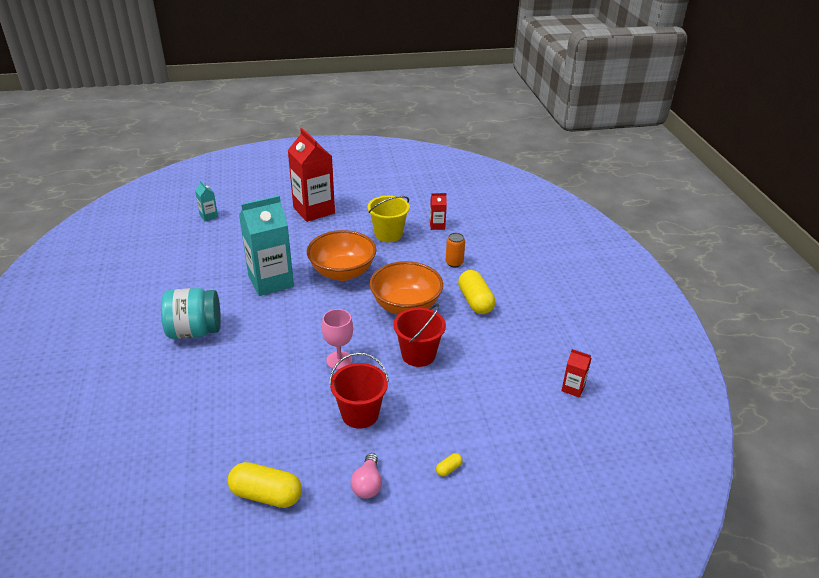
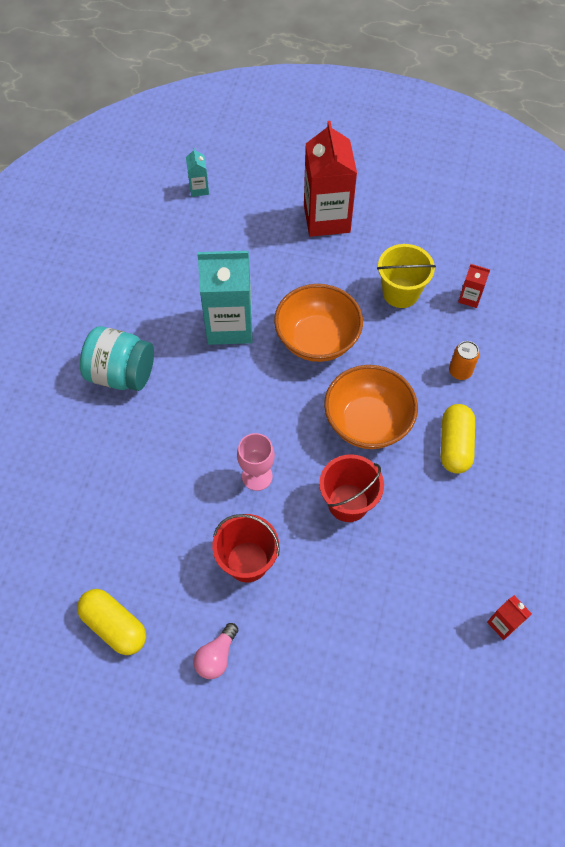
camera: 25 degrees right, 25 degrees up
(449, 469) = (307, 673): yellow capsule -> none

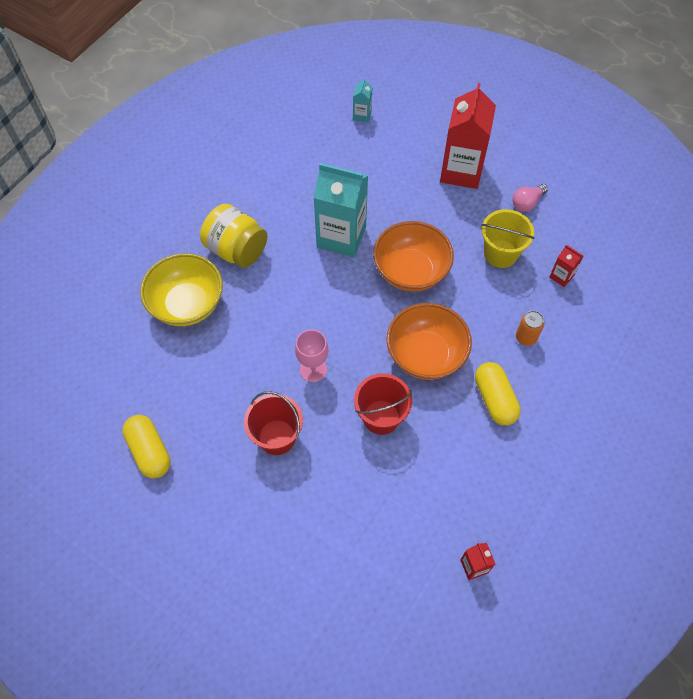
camera: 20 degrees right, 0 degrees up
(91, 450) = (187, 304): none -> yellow bowl
(121, 374) = (236, 250): turquoise jar -> yellow jar
(216, 656) = (220, 505): pink light bulb -> pink light bulb (527, 203)
(454, 445) = (494, 399): yellow capsule -> yellow capsule turned 45 degrees counterclockwise

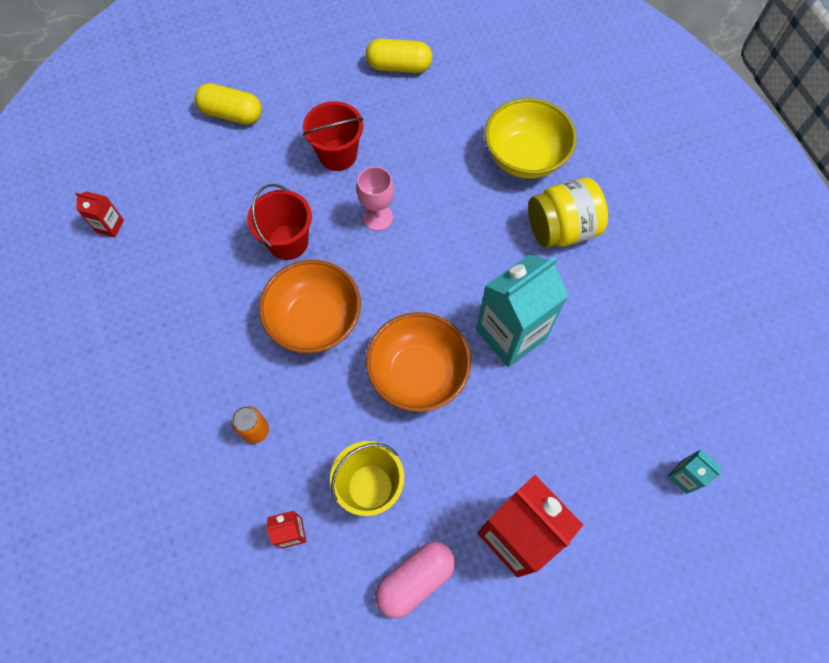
camera: 125 degrees right, 5 degrees up
(494, 399) = (222, 349): yellow capsule -> yellow capsule (232, 114)
(527, 203) = (415, 579): pink light bulb -> pink capsule

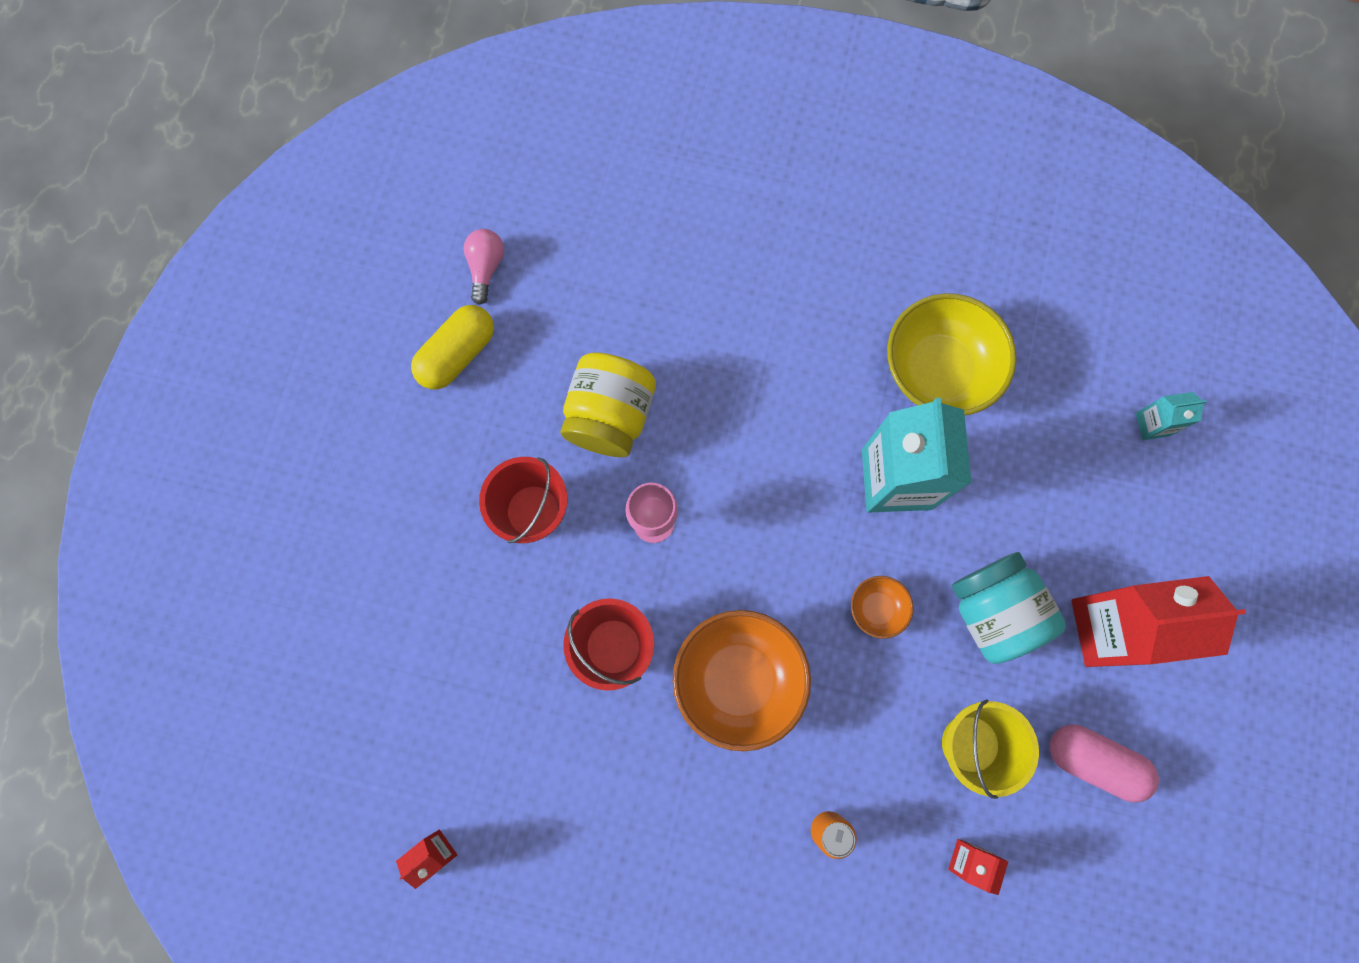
camera: 55 degrees left, 10 degrees up
(232, 114) = (375, 601): yellow capsule -> none
(415, 579) = (1093, 761): pink capsule -> pink capsule turned 60 degrees counterclockwise
(418, 374) = (877, 608): orange bowl -> orange bowl, size x0.47
(459, 49) = (486, 267): none -> pink light bulb
(470, 448) = (993, 611): none -> turquoise jar
(524, 157) = (691, 305): yellow bowl -> yellow bowl (938, 370)
(561, 229) = (809, 334): yellow jar -> yellow jar (610, 416)

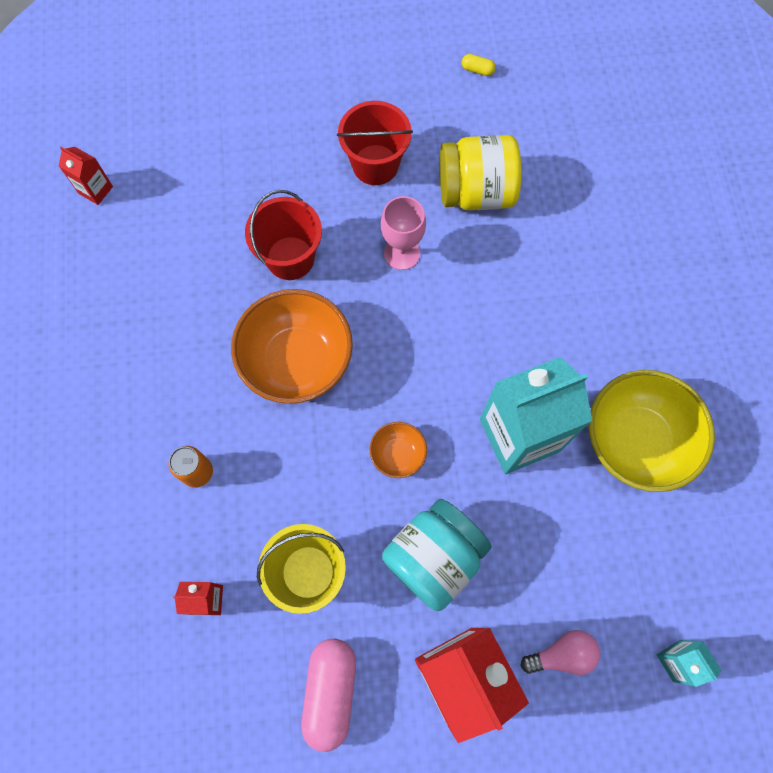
camera: 70 degrees right, 5 degrees down
(458, 354) = (477, 70): yellow capsule -> yellow capsule, size x0.43
(486, 267) = (556, 64): pink light bulb -> pink light bulb (562, 654)

